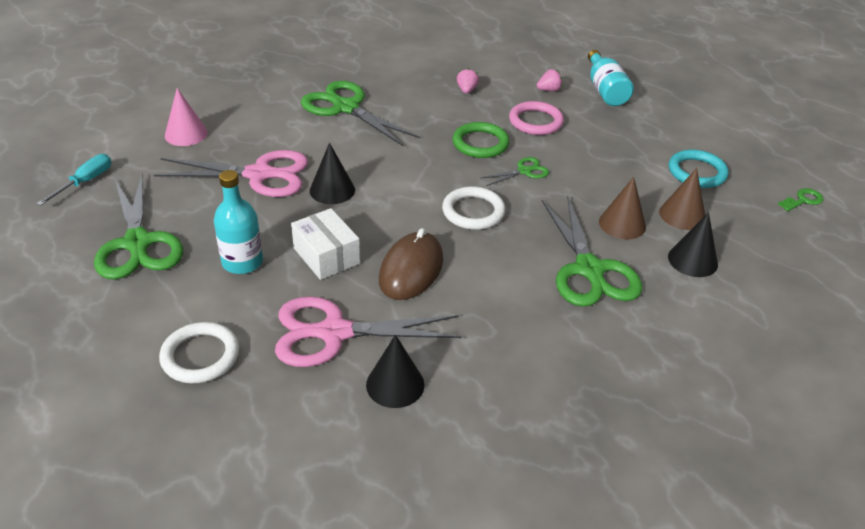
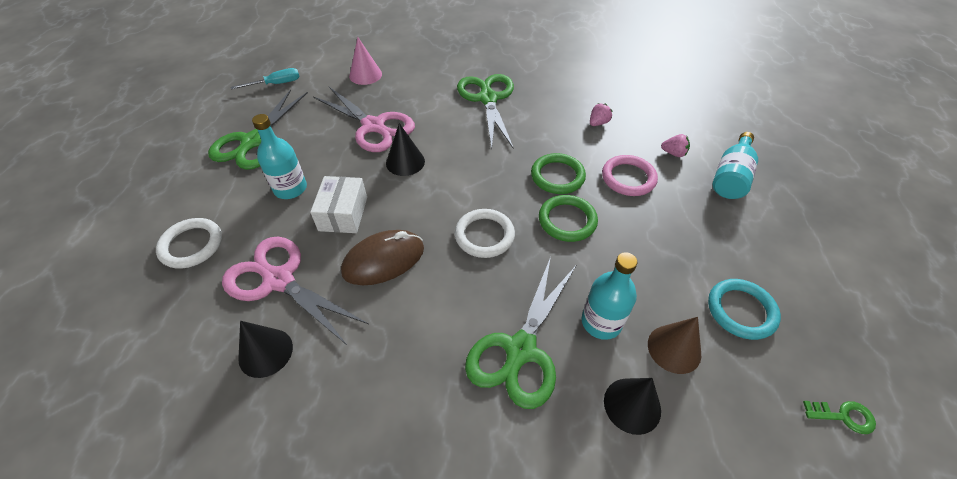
camera: 40 degrees right, 10 degrees up
(524, 171) = (567, 220): green scissors -> green ring
(622, 224) = (601, 322): brown cone -> turquoise bottle

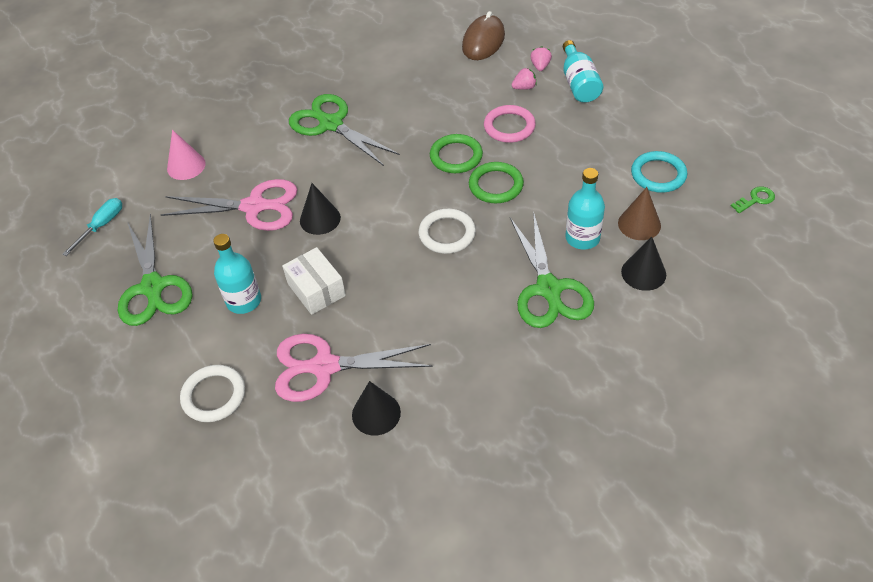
camera: 35 degrees left, 0 degrees up
(383, 260) = (390, 299): brown mouse -> brown mouse (483, 41)
(598, 123) = (445, 94): pink strawberry -> pink strawberry (540, 66)

